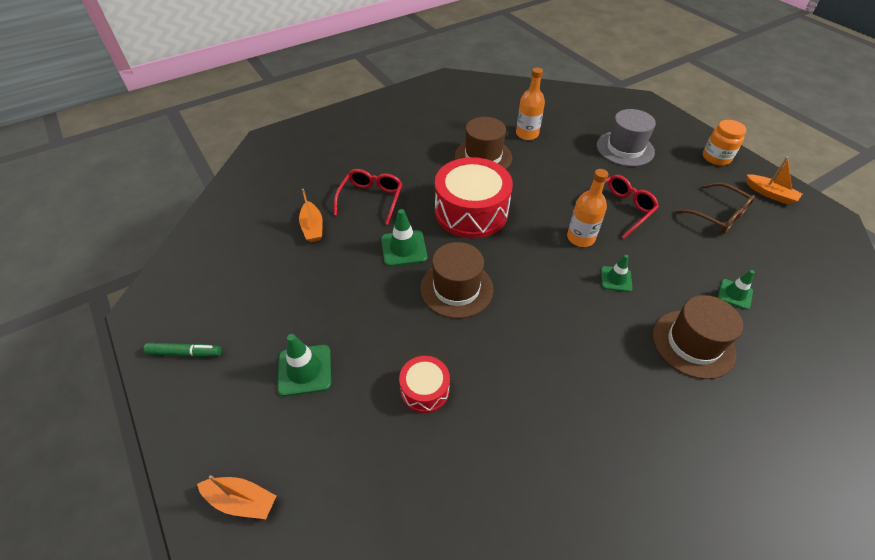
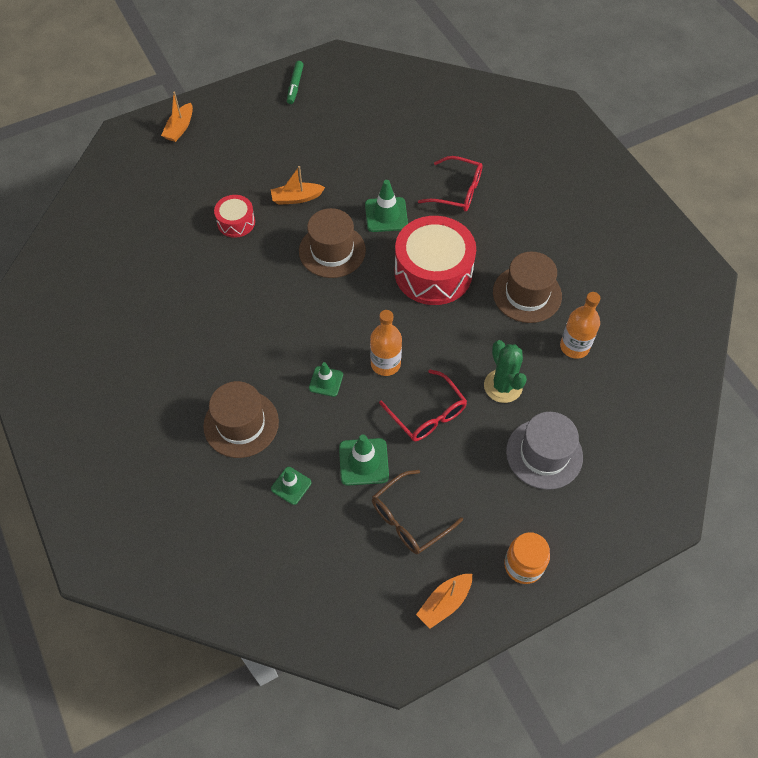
camera: 95 degrees right, 10 degrees up
(304, 370) = (267, 152): green traffic cone -> green traffic cone (363, 462)
(312, 227) = (420, 149): orange boat -> orange boat (296, 198)
(576, 168) = (503, 386): none -> green cactus

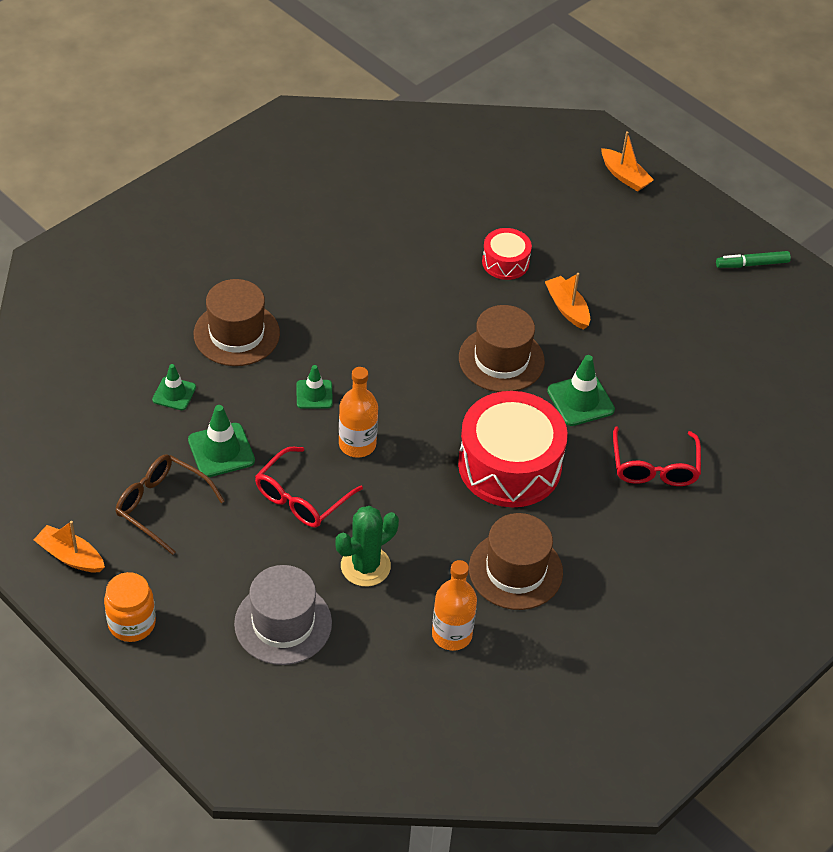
camera: 70 degrees right, 10 degrees down
(180, 128) = (624, 176): orange boat -> orange boat turned 135 degrees counterclockwise

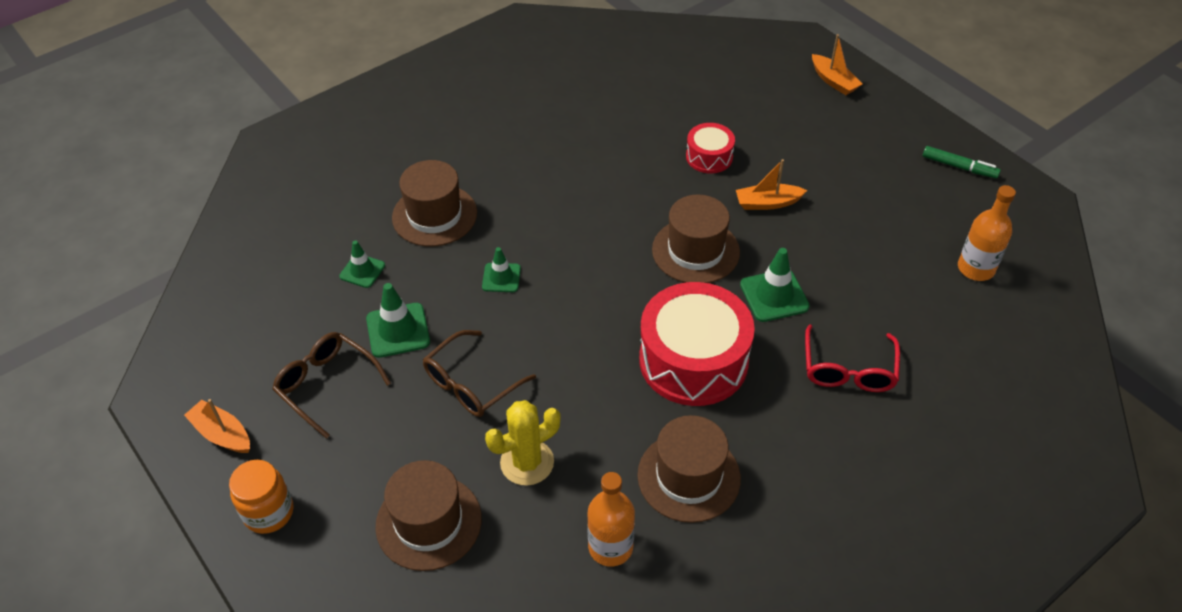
camera: 10 degrees right, 0 degrees up
(283, 623) = (428, 522): grey hat -> brown hat
(301, 498) = (471, 384): red glasses -> brown glasses
(357, 444) = (537, 330): orange bottle -> orange bottle (976, 268)
(365, 566) = (527, 462): green cactus -> yellow cactus
(567, 308) = (767, 203): orange boat -> orange boat turned 75 degrees counterclockwise
(752, 264) = (959, 167): green marker -> green marker turned 150 degrees counterclockwise

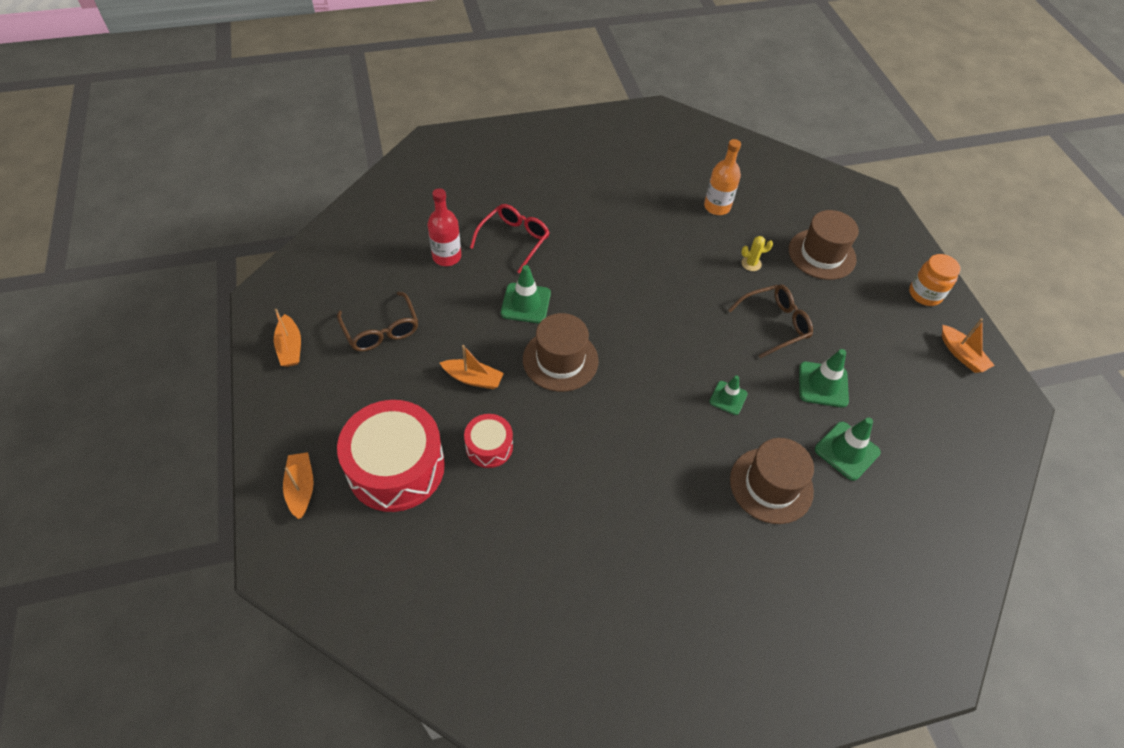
camera: 160 degrees left, 5 degrees up
(326, 385) = (883, 362): brown glasses -> brown glasses (381, 330)
(362, 271) = (847, 451): green traffic cone -> green traffic cone, size x1.54
(527, 462) = (751, 263): yellow cactus -> yellow cactus, size x0.56
(688, 476) = (654, 222): brown hat -> none
(693, 360) = (612, 282): red drum -> red drum (396, 467)
(906, 315) = (447, 257): none -> red bottle
(959, 167) = (290, 347): green marker -> orange boat
(976, 268) = (368, 267): orange bottle -> none

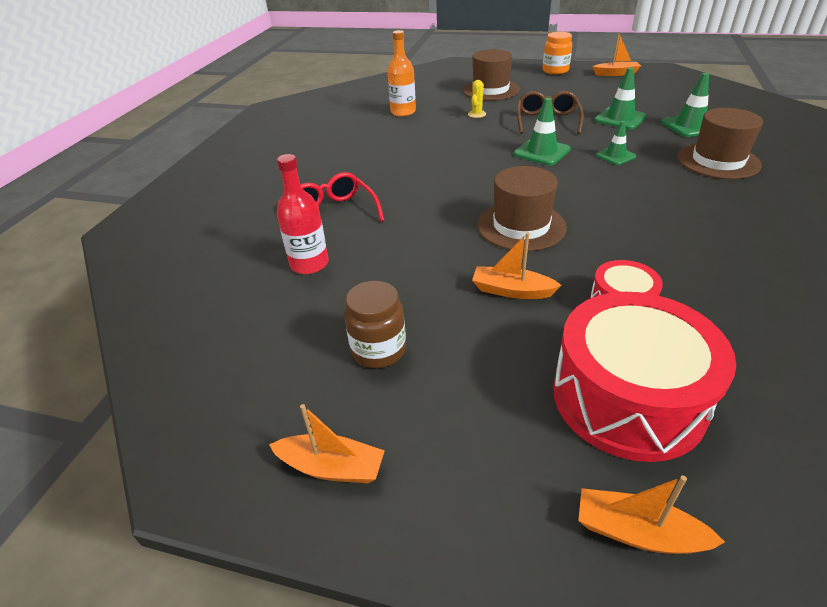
camera: 55 degrees left, 15 degrees down
(381, 330) = (378, 350): brown glasses -> brown jar
(473, 379) = (512, 291): orange boat -> orange boat turned 120 degrees counterclockwise
(526, 303) = (428, 228): green traffic cone -> green traffic cone (541, 152)

